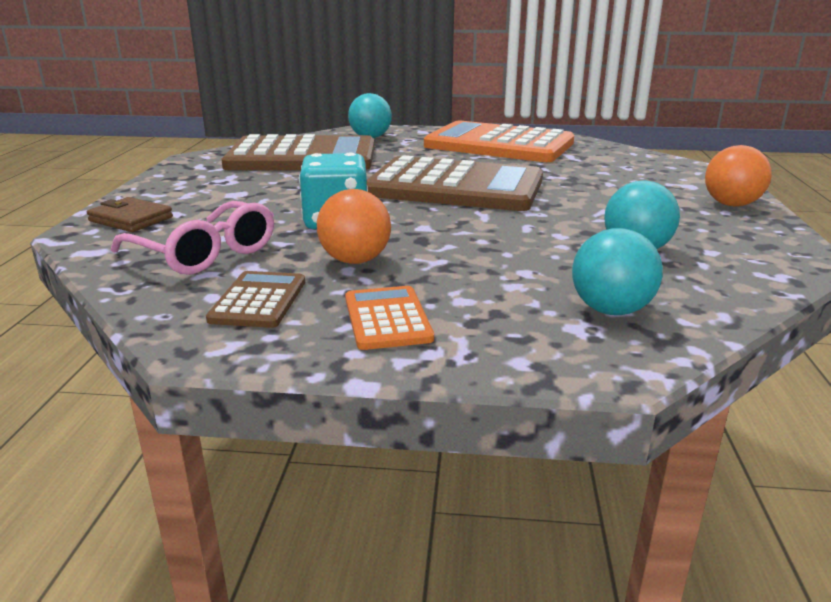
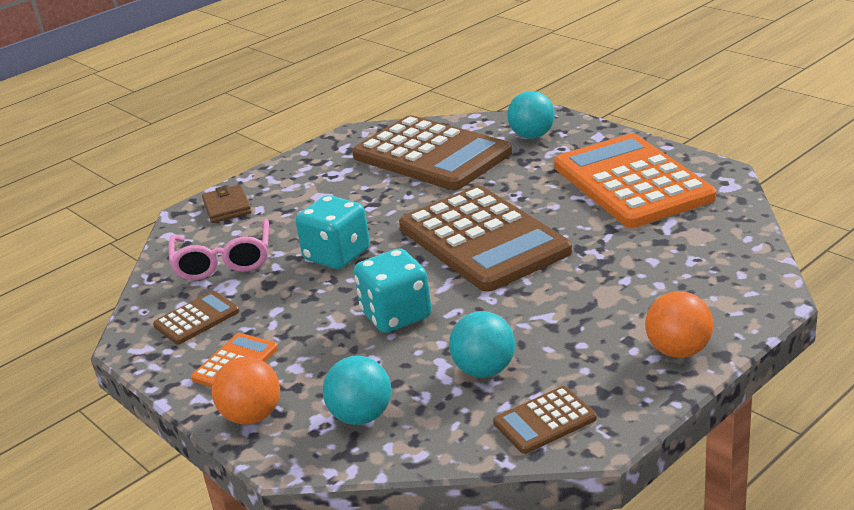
camera: 45 degrees right, 5 degrees up
(355, 260) = (291, 303): orange ball -> orange ball (252, 416)
(482, 241) = (396, 315): none -> turquoise dice
(752, 262) = (544, 421): none -> brown calculator

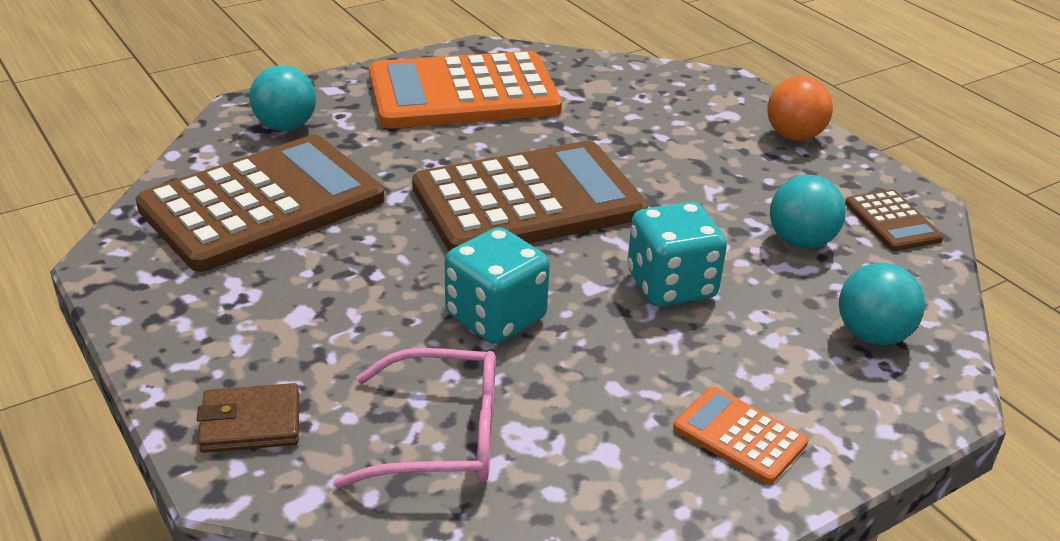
camera: 85 degrees left, 5 degrees up
(197, 319) = (605, 473): brown calculator -> none
(252, 416) = (862, 425): orange ball -> none

